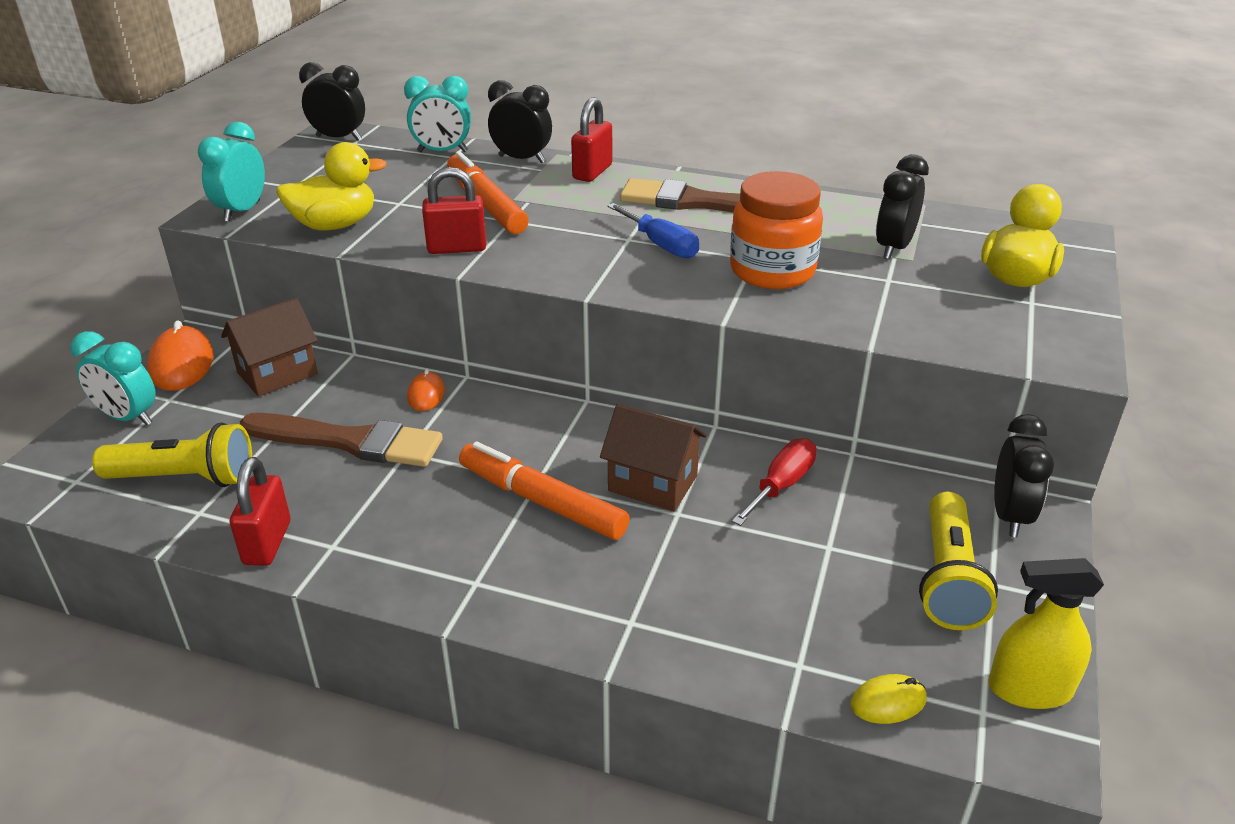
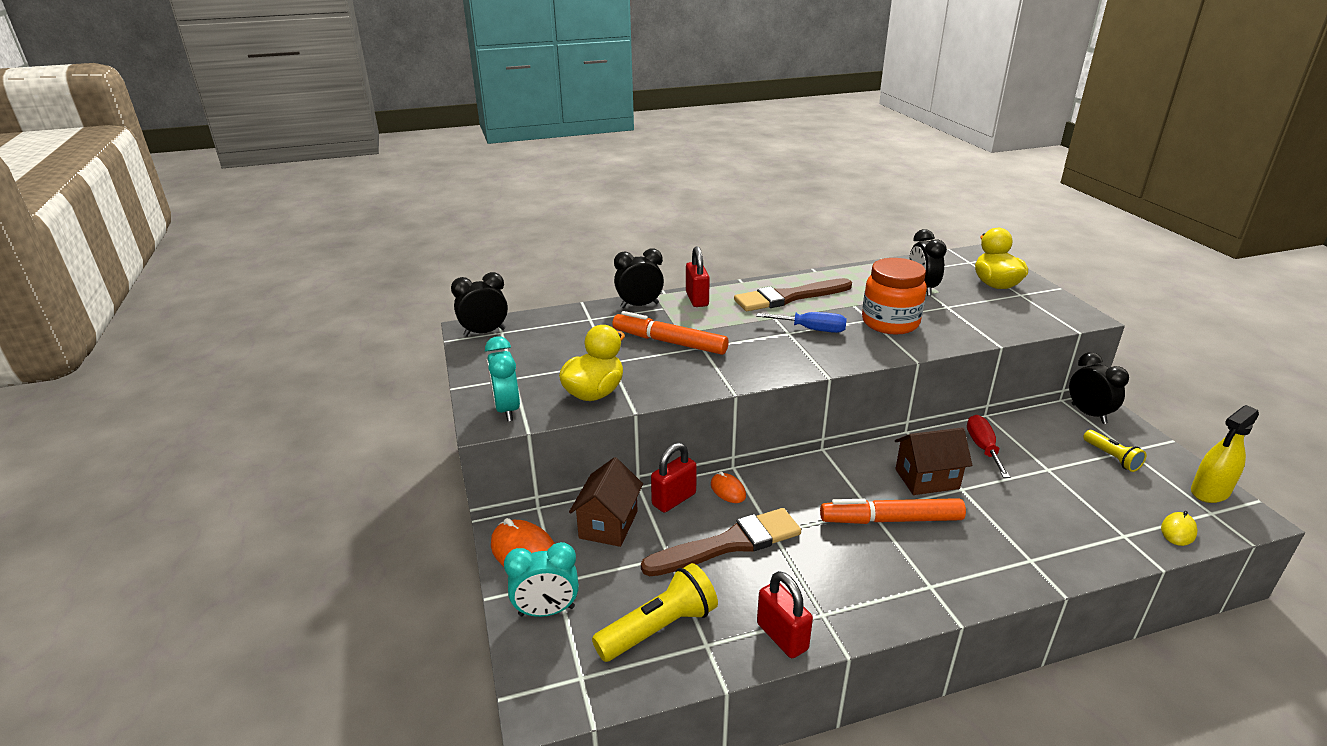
camera: 35 degrees left, 5 degrees down
(442, 152) = (578, 318): turquoise clock -> none
(457, 248) = (702, 377): red padlock -> red padlock (674, 499)
(948, 579) = (1112, 458): yellow flashlight -> yellow flashlight, size x0.59

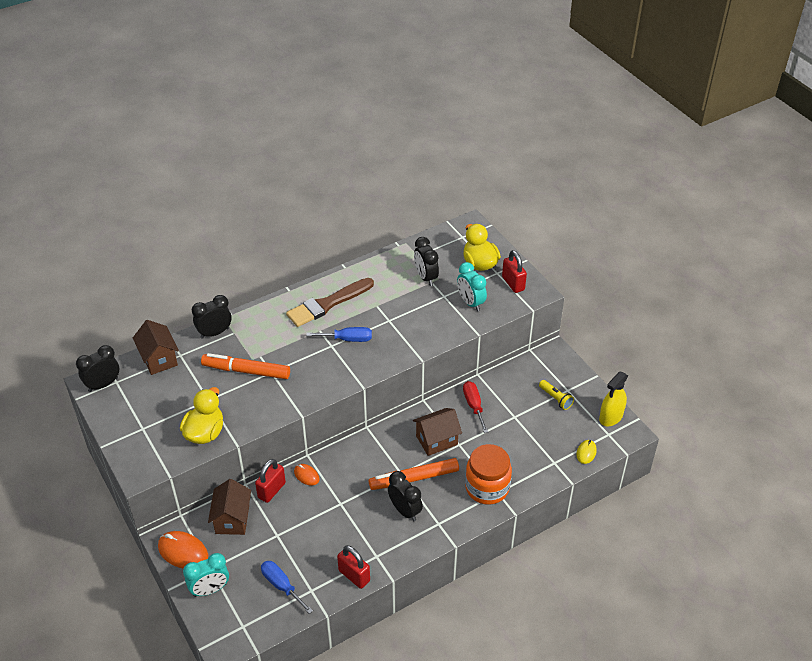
camera: 15 degrees left, 15 degrees up
(507, 410) = (148, 459): turquoise clock -> turquoise clock (470, 303)
(562, 319) = (159, 359): none -> brown house
(659, 628) = (281, 586): yellow flashlight -> blue screwdriver
(697, 299) = (258, 318): red padlock -> red padlock (513, 283)
(729, 544) = (313, 518): brown brush -> none
(890, 323) = (403, 322): orange jar -> orange jar (487, 488)
(1088, 414) = (546, 360): black clock -> black clock (405, 510)

